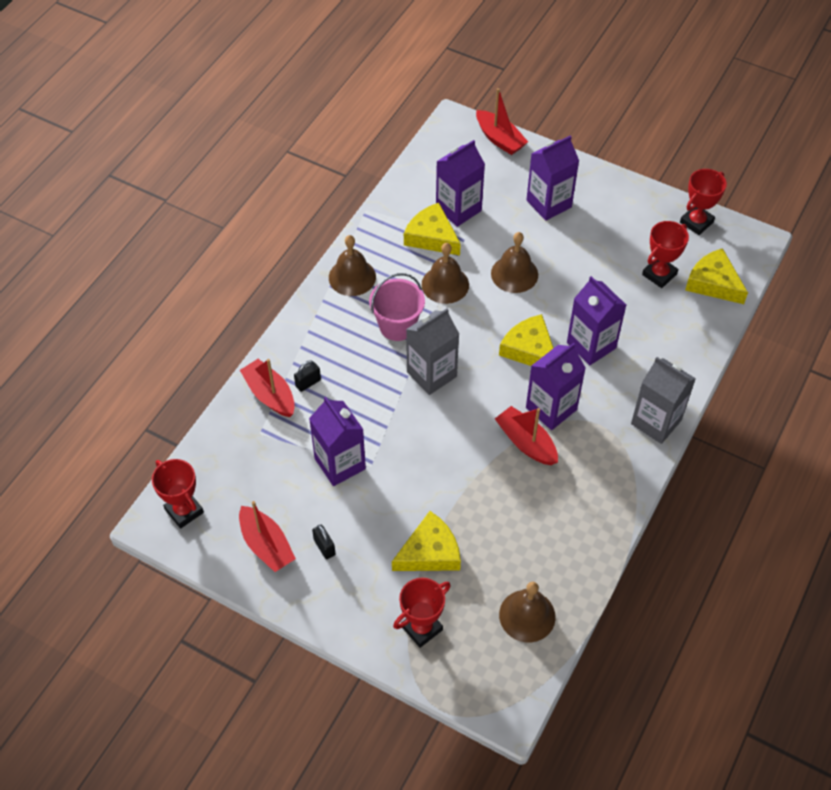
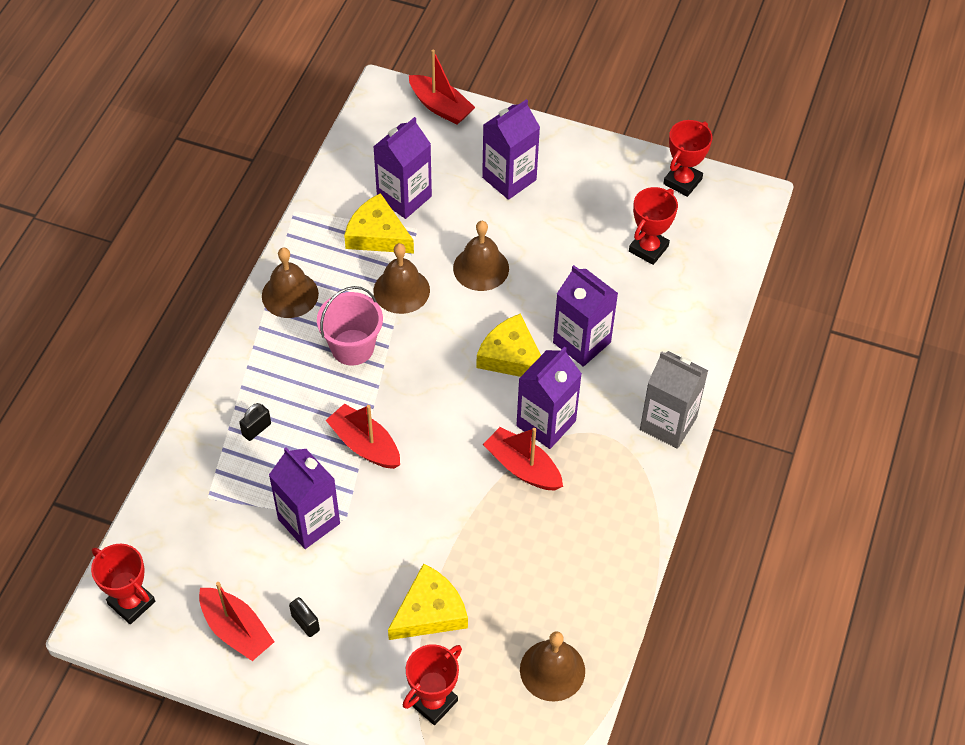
camera: 10 degrees left, 0 degrees up
(270, 395) = (213, 449): red boat -> red boat (365, 445)
(431, 374) = (401, 400): grey carton -> none
(713, 283) = (711, 251): yellow cheese -> none

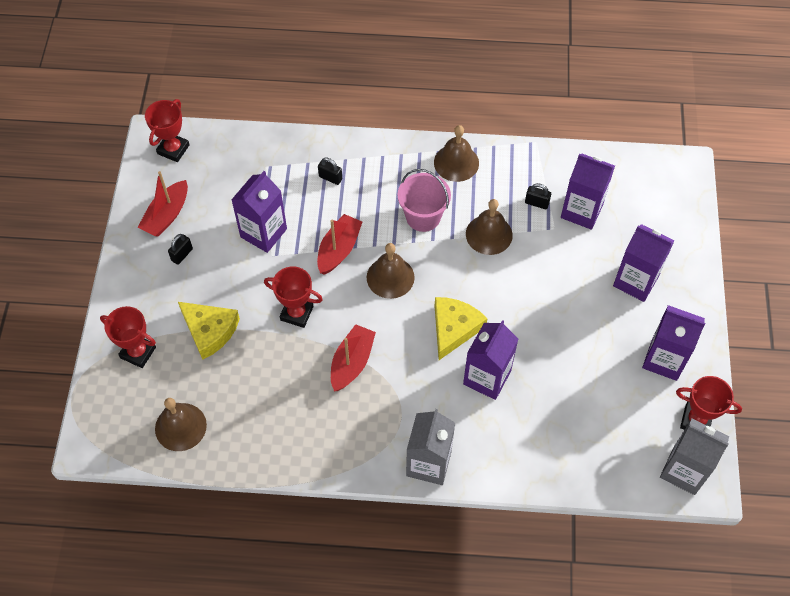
camera: 75 degrees right, 5 degrees up
(377, 234) = (536, 203): yellow cheese -> black padlock
(440, 107) = (689, 210): red boat -> none
(481, 268) = (533, 284): brown bell -> brown bell (390, 277)
(546, 423) = (398, 369): purple carton -> purple carton (664, 359)
(648, 249) = (607, 408): red trophy -> red trophy (297, 313)
(733, 208) = (684, 470): none -> grey carton

